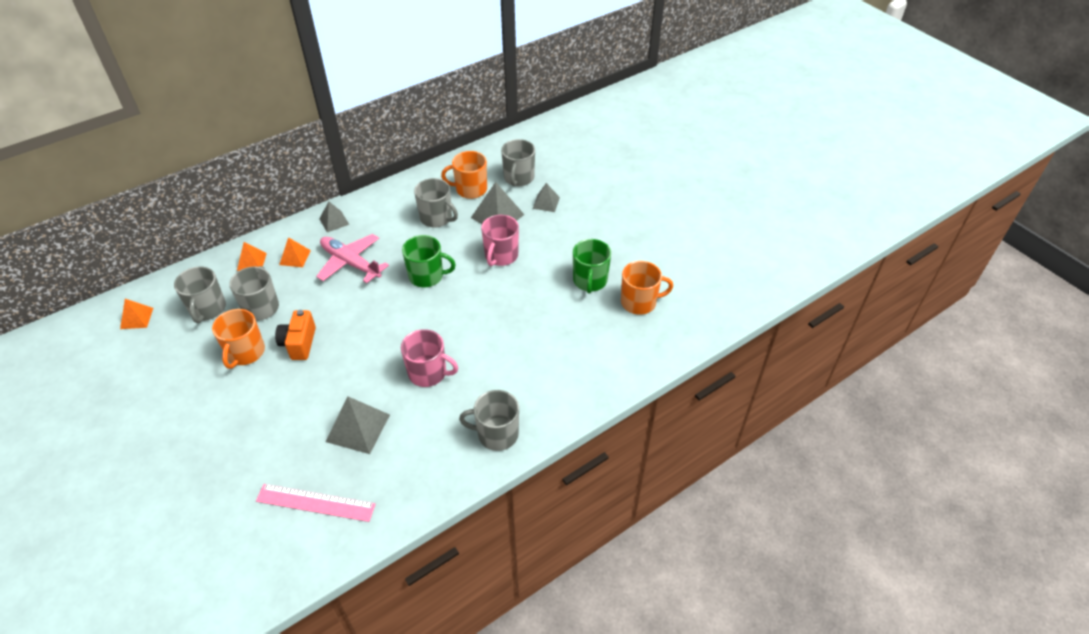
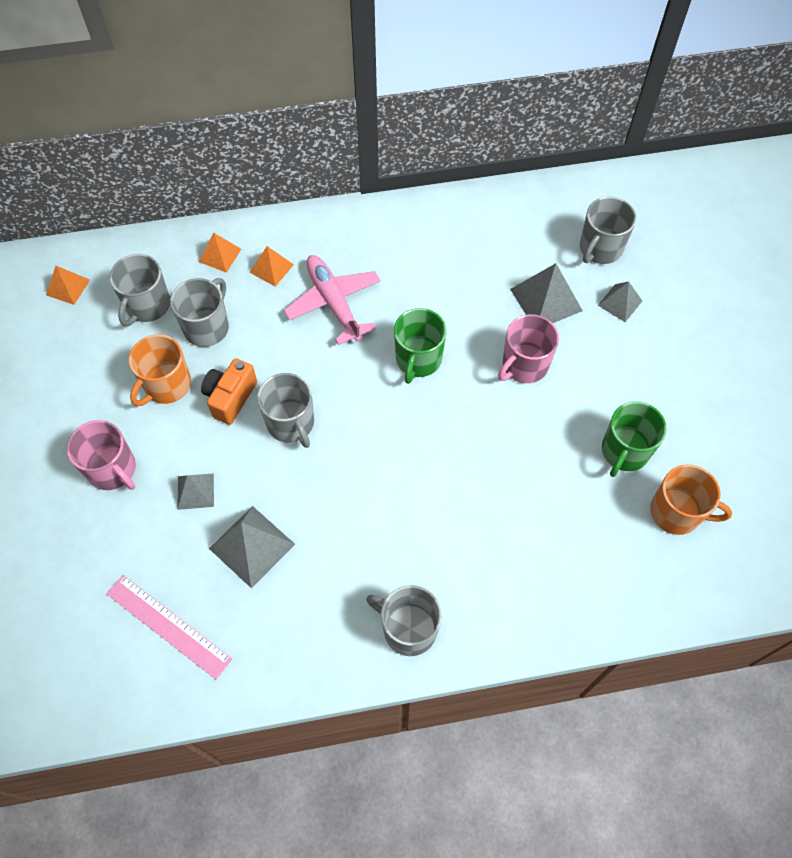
camera: 25 degrees right, 15 degrees up
(334, 221) = (337, 231): grey pyramid -> grey pyramid (195, 491)
(427, 276) = (418, 359): green mug -> green mug turned 75 degrees clockwise
(428, 373) = (362, 504): pink mug -> pink mug (112, 469)
(437, 218) = (466, 273): grey mug -> grey mug (291, 423)
(470, 189) = (528, 244): orange mug -> none

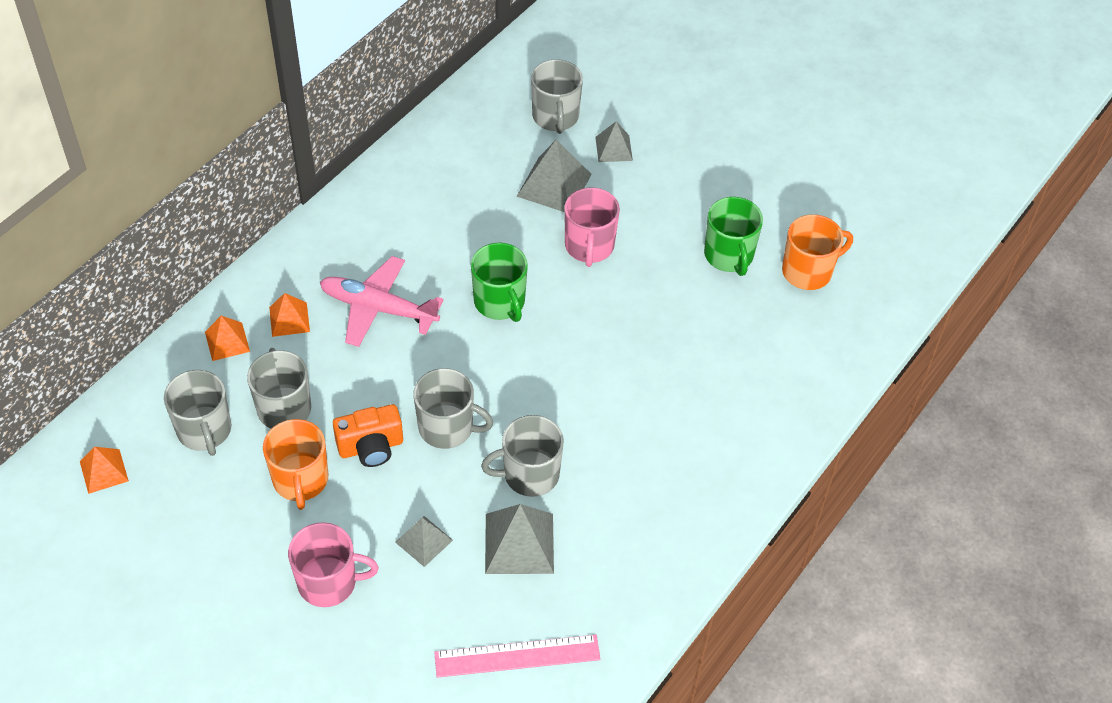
camera: 45 degrees left, 10 degrees down
(230, 397) = (371, 447): orange camera -> orange camera turned 90 degrees counterclockwise
(408, 629) = (706, 502): grey mug -> grey mug (529, 474)

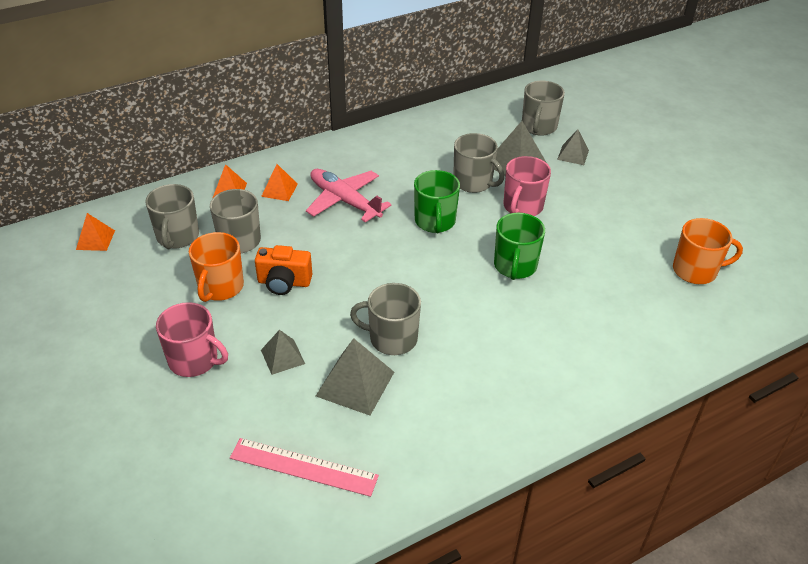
camera: 25 degrees right, 10 degrees down
(447, 428) = (347, 288): grey mug -> grey mug (473, 182)
(729, 255) = (632, 242): green mug -> green mug (515, 266)

